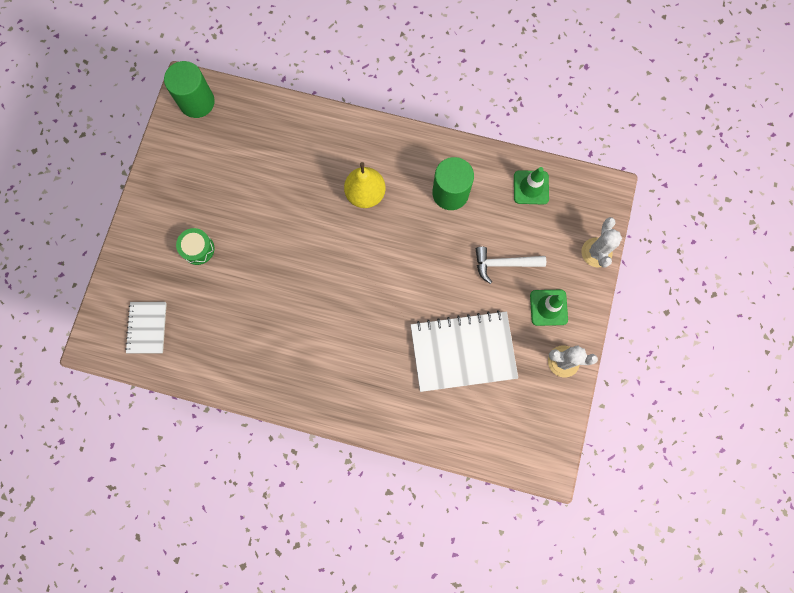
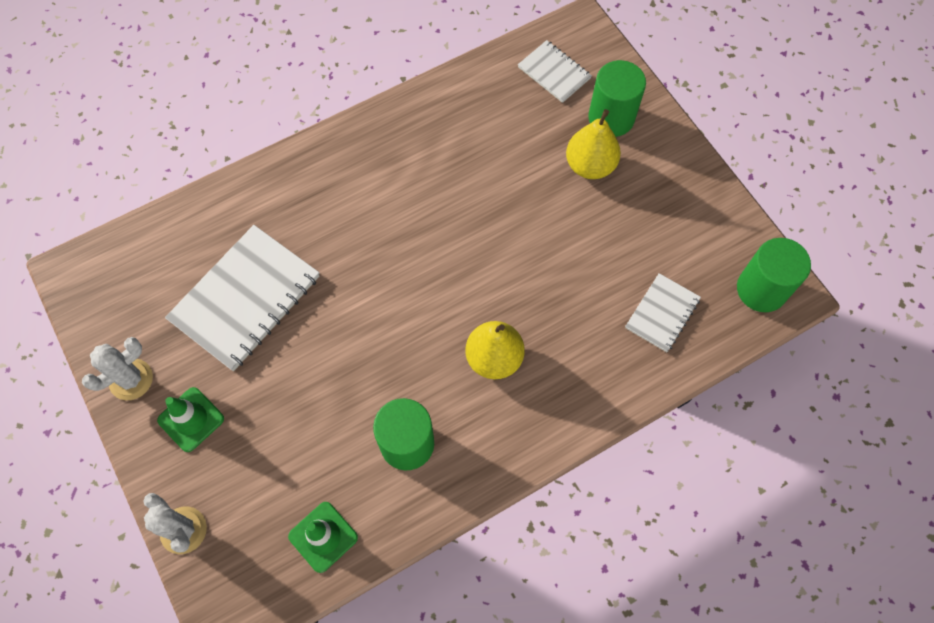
camera: 135 degrees right, 10 degrees down
(151, 266) = (611, 117): none -> green cylinder
(198, 249) = (590, 165): green drum -> yellow pear
(258, 137) = (662, 313): none -> white notebook
(504, 264) = (279, 421): white hammer -> none

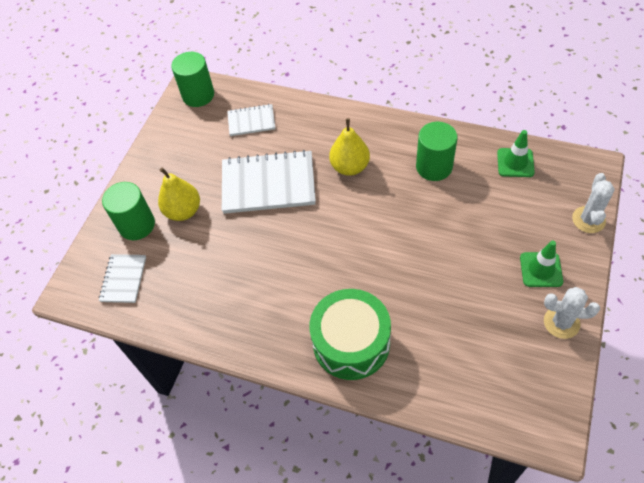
camera: 125 degrees left, 10 degrees down
(245, 299) = (449, 310): white notebook -> white notebook (268, 184)
(304, 196) = (351, 343): none -> green drum

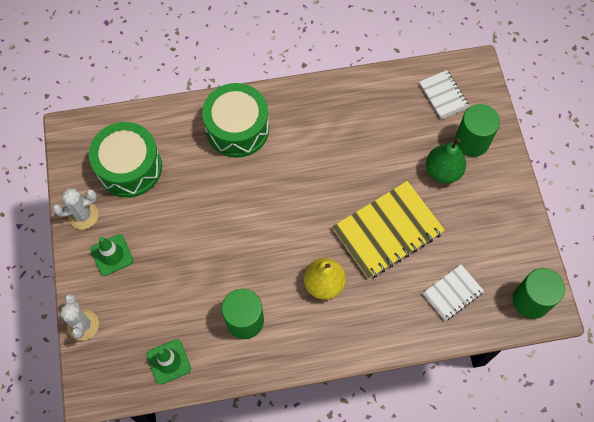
camera: 145 degrees right, 10 degrees up
(183, 211) = (443, 171): yellow pear -> green pear
(268, 184) = (387, 231): white notebook -> yellow notebook
(491, 353) = (129, 167): none -> green drum

